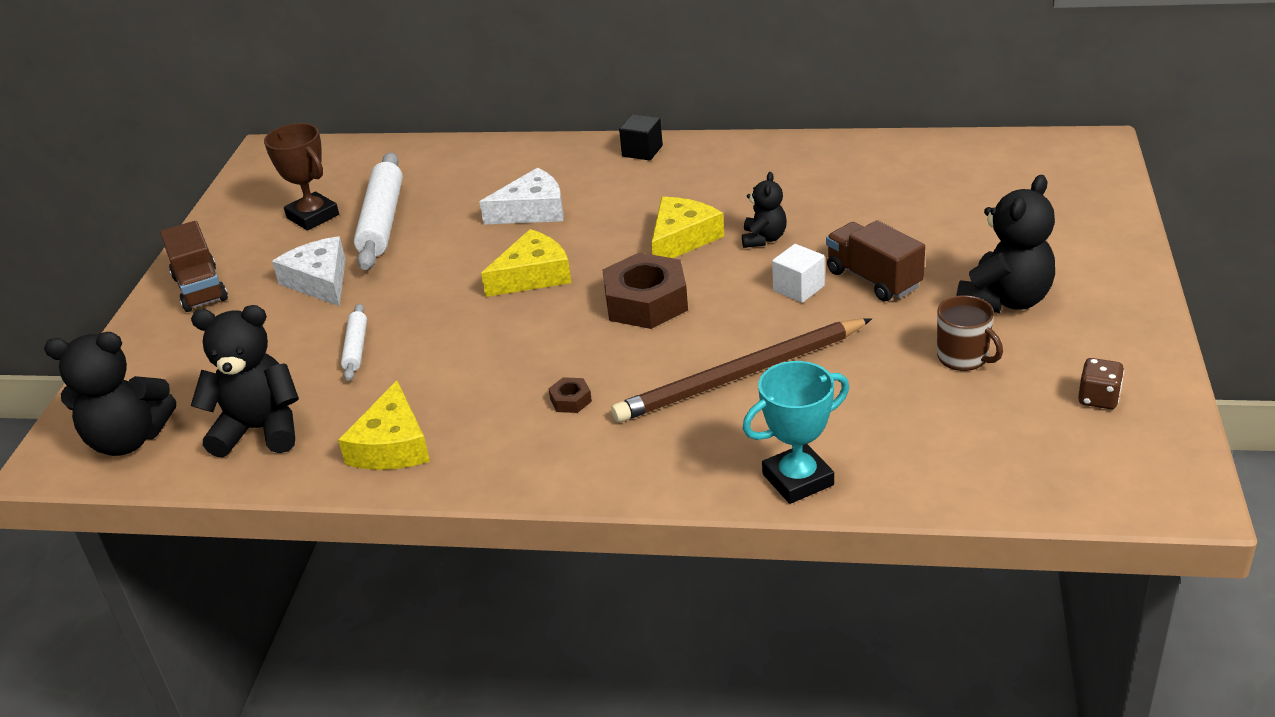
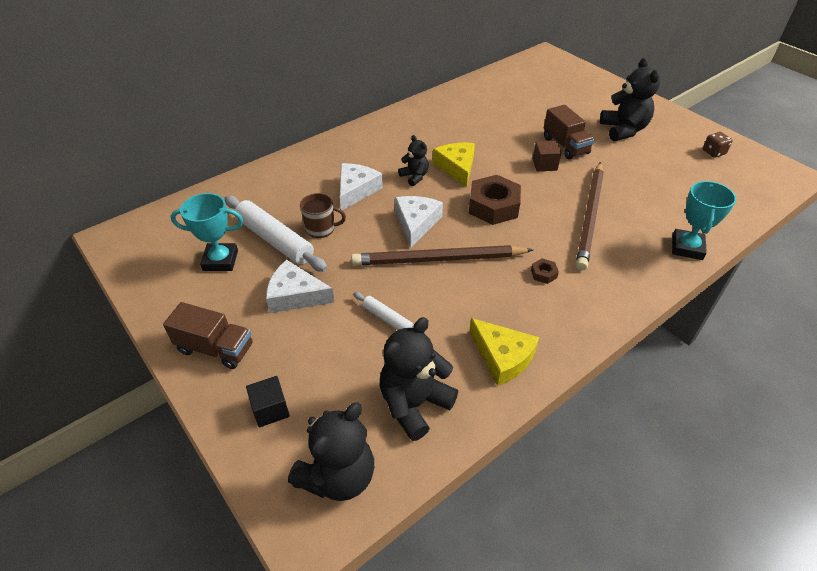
camera: 50 degrees left, 10 degrees up
(312, 216) = (220, 260): brown trophy -> turquoise trophy
(493, 323) = (439, 259): none -> brown pencil
(533, 275) = (416, 223): yellow cheese -> white cheese
(642, 151) = (362, 134): black cube -> black cube (270, 409)
(764, 239) = (492, 150): black teddy bear -> black teddy bear (414, 177)
(798, 288) = (544, 165): white cube -> brown cube
(873, 279) = (565, 145): brown truck -> brown truck turned 120 degrees counterclockwise
(963, 357) = (649, 161): brown mug -> brown mug (321, 229)

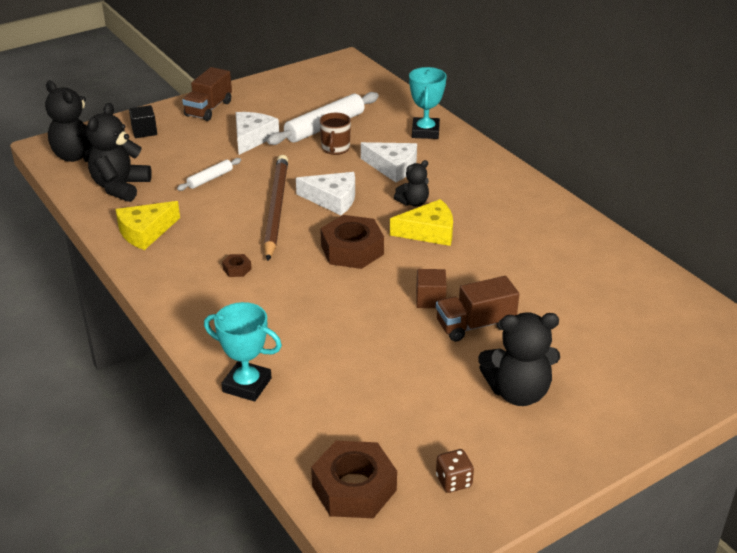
camera: 95 degrees right, 10 degrees down
(220, 260) = (304, 105): turquoise trophy -> turquoise trophy (425, 132)
(414, 404) = (120, 187): black teddy bear -> black teddy bear turned 120 degrees counterclockwise
(590, 216) = (321, 318): brown pencil -> none
(747, 189) = (354, 488): none -> brown nut

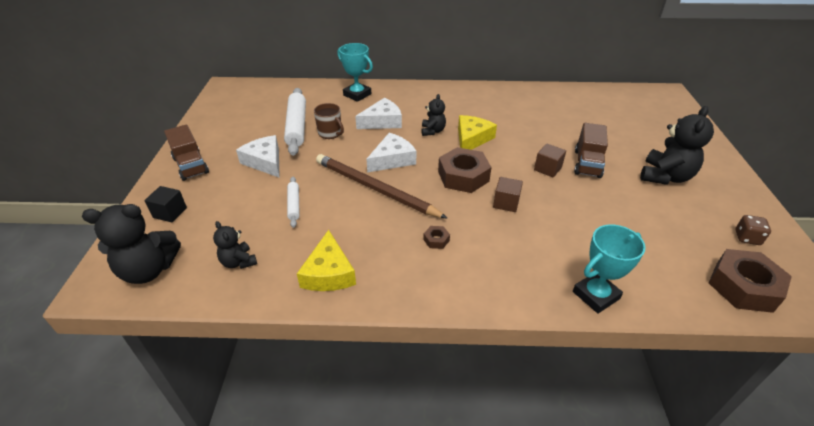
camera: 55 degrees left, 5 degrees up
(120, 187) = (238, 262): black teddy bear -> black teddy bear, size x0.56
(335, 290) = (506, 203): none -> brown cube

